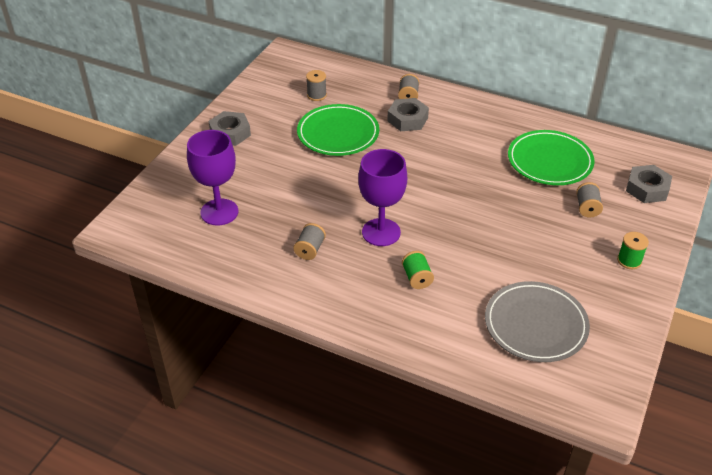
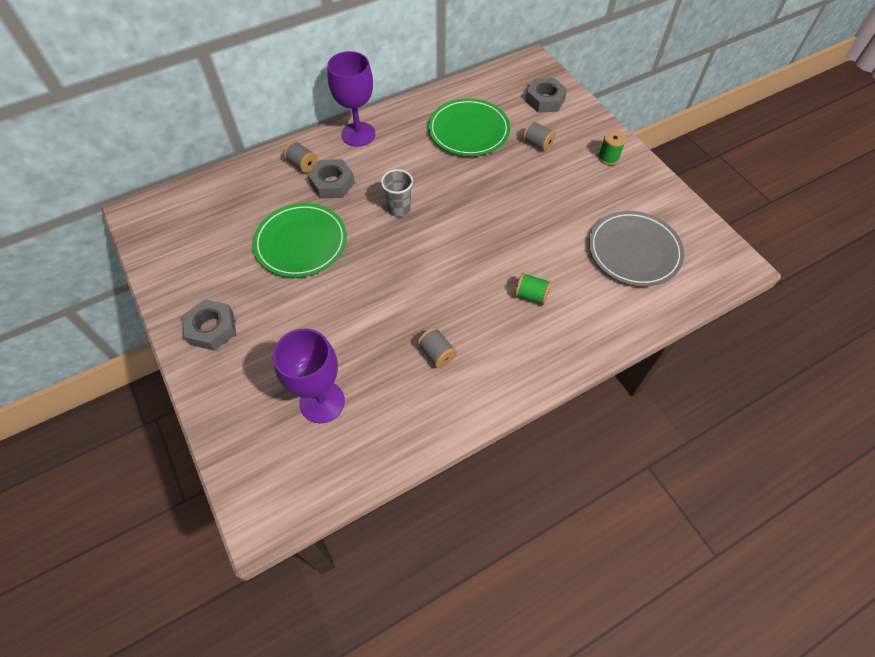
camera: 55 degrees left, 15 degrees up
(316, 95) = (229, 227): grey spool -> none
(381, 232) = (458, 288): purple goblet -> purple goblet (358, 134)
(422, 164) = (399, 209): none -> grey cup

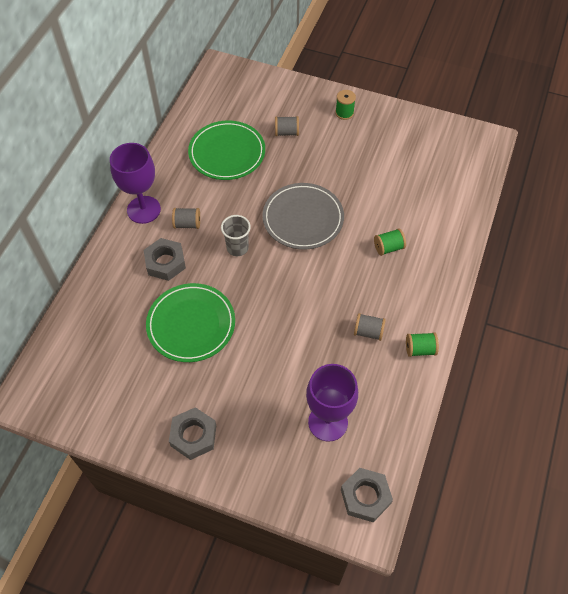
camera: 40 degrees left, 0 degrees up
(302, 165) = (125, 263): grey spool -> grey spool (187, 224)
(468, 404) = (420, 349): none -> green spool
(545, 100) = (258, 94): grey nut -> grey nut (365, 496)
(634, 251) = (422, 172): grey plate -> grey plate (303, 218)

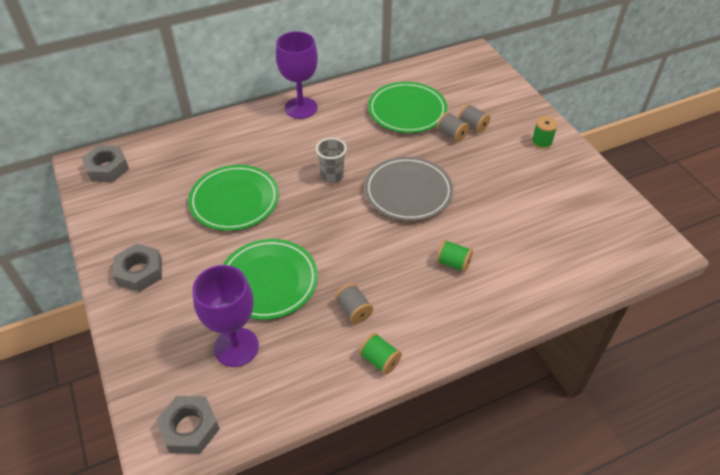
camera: 45 degrees right, 10 degrees down
(165, 262) = (271, 149): grey nut -> grey nut (107, 168)
(187, 224) = (318, 136): grey spool -> grey spool (451, 134)
(291, 361) = (268, 281): none -> green plate

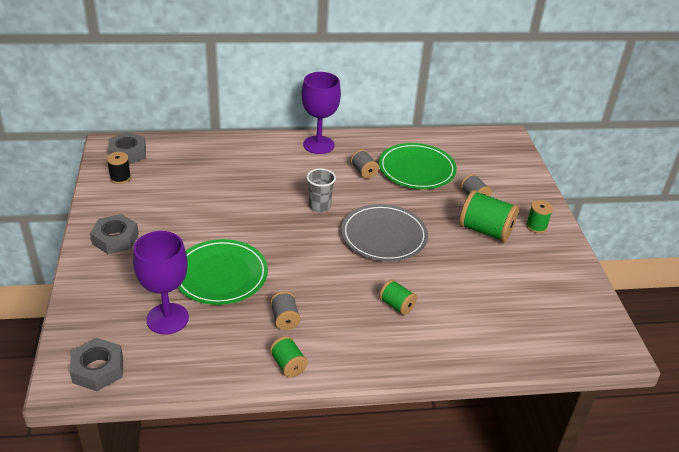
camera: 15 degrees right, 10 degrees down
(112, 199) = (120, 178): none -> black spool
(234, 200) = (223, 204): green plate -> none
(451, 134) = (450, 199): grey spool -> grey spool (363, 172)
(498, 159) = (485, 230): none -> green spool

